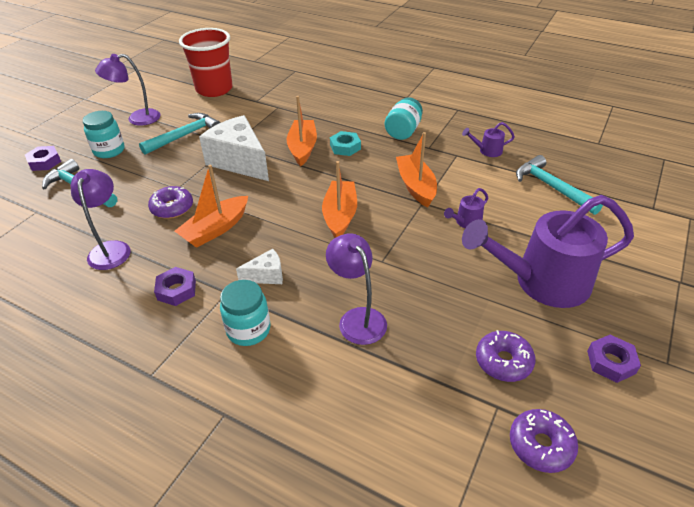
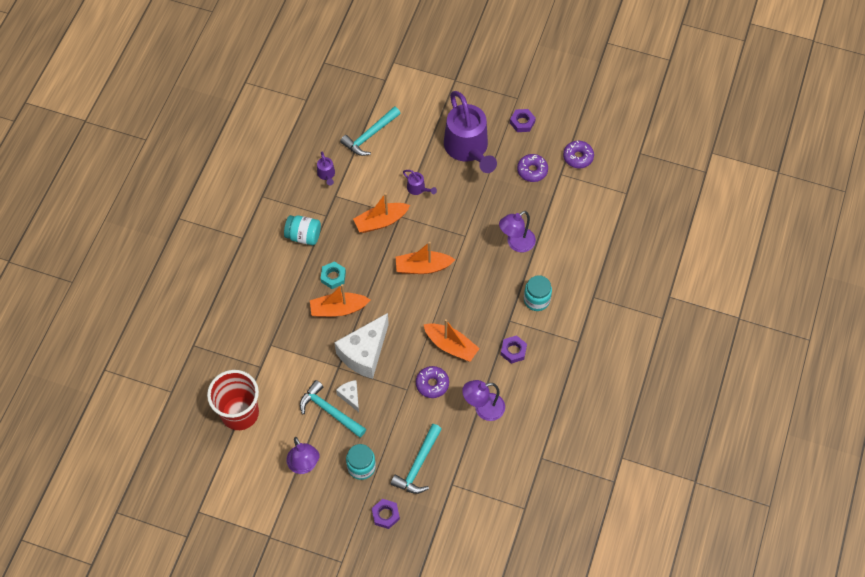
camera: 100 degrees left, 20 degrees up
(266, 276) = (491, 301): white cheese -> white cheese (350, 396)

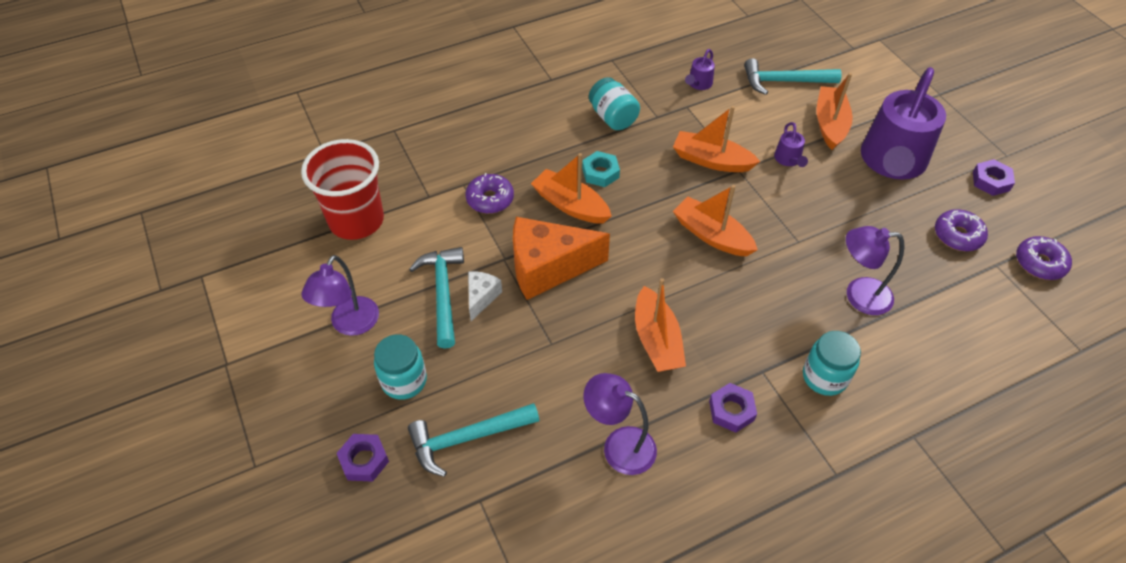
camera: 45 degrees right, 10 degrees down
(364, 353) = (548, 268): white cheese -> orange cheese
(418, 147) = (830, 124): none -> orange boat
(432, 384) = (587, 362): purple donut -> purple donut (490, 199)

